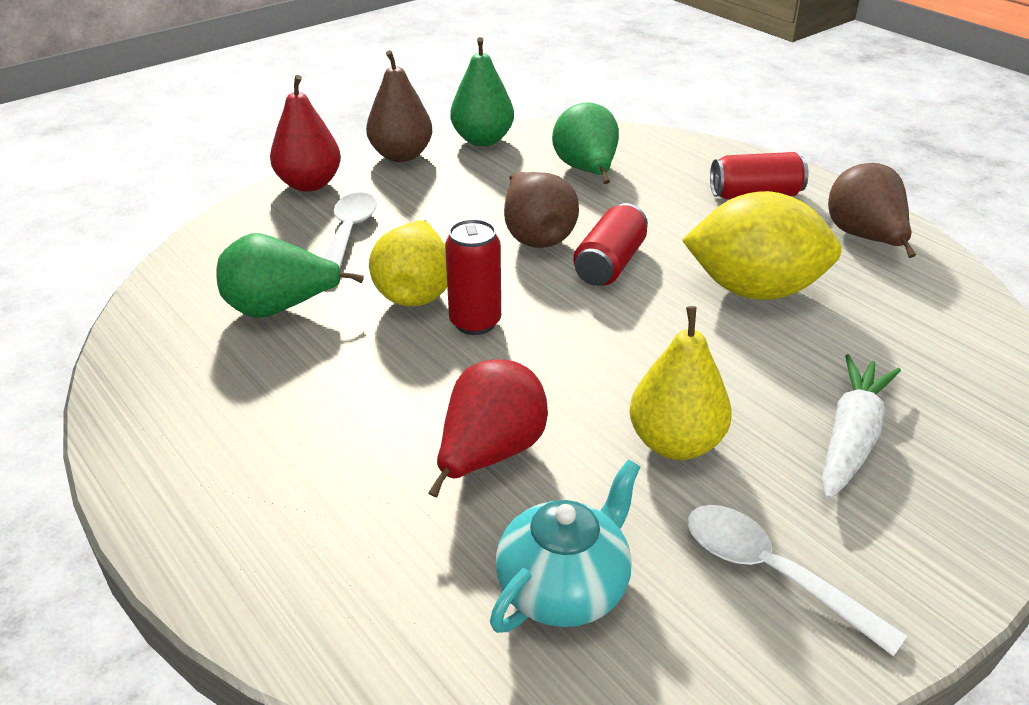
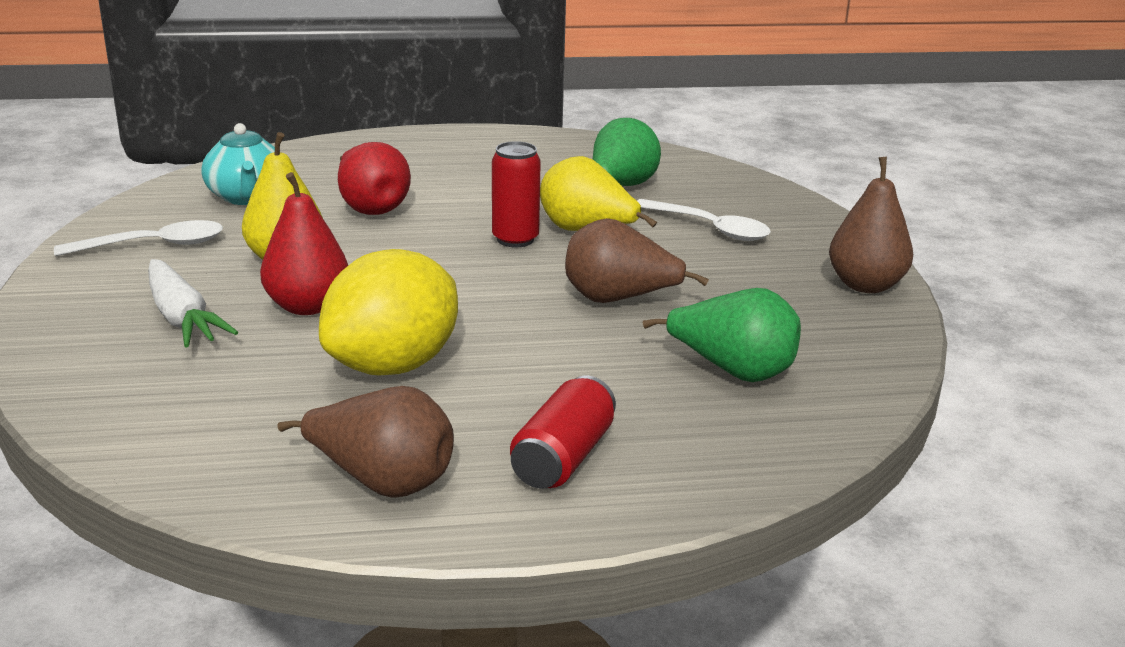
camera: 120 degrees right, 10 degrees down
(309, 184) = (829, 233): red pear -> red pear (307, 306)
(482, 140) = (876, 338): green pear -> none
(610, 264) = (527, 315): red can -> none

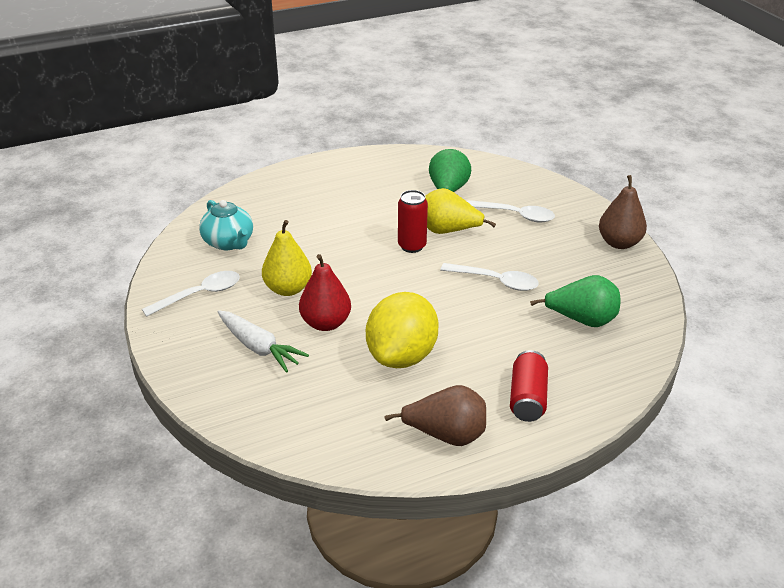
camera: 15 degrees left, 10 degrees up
(371, 207) = (311, 236): red pear -> none
(618, 300) = (495, 281): brown pear -> white spoon

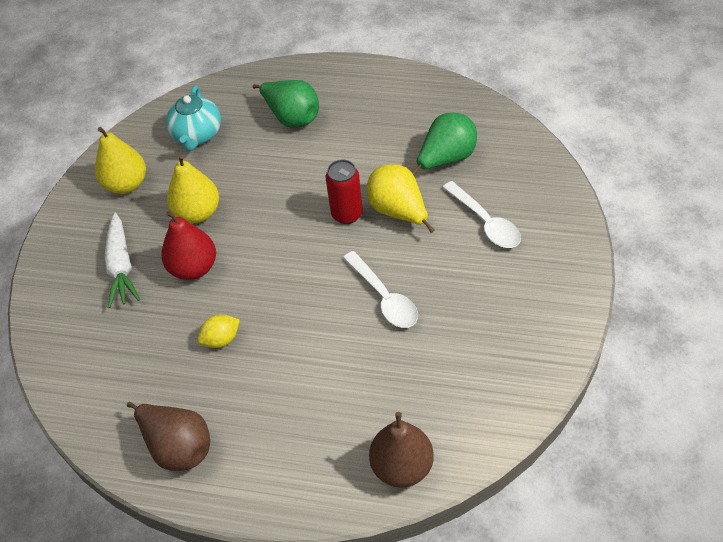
camera: 40 degrees right, 15 degrees up
(199, 295) = (126, 184): white spoon -> yellow pear
(402, 356) = (221, 339): yellow lemon -> yellow lemon, size x0.43
(527, 398) = (282, 450): red can -> none
(581, 320) = (420, 390): green pear -> green pear (292, 117)
(619, 243) = (561, 312): brown pear -> brown pear (402, 466)

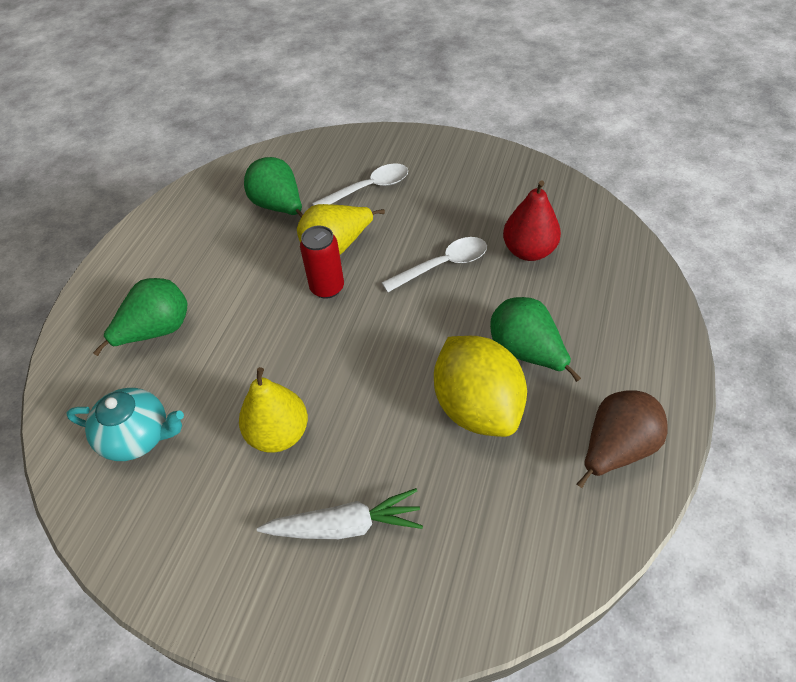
camera: 85 degrees left, 0 degrees up
(126, 184) = (195, 527): yellow pear -> none
(194, 268) = (367, 437): red pear -> red pear (528, 251)
(221, 339) = (477, 407): yellow lemon -> yellow lemon, size x2.30
(280, 373) = (526, 352): none -> green pear
(402, 466) = (628, 266): brown pear -> none

